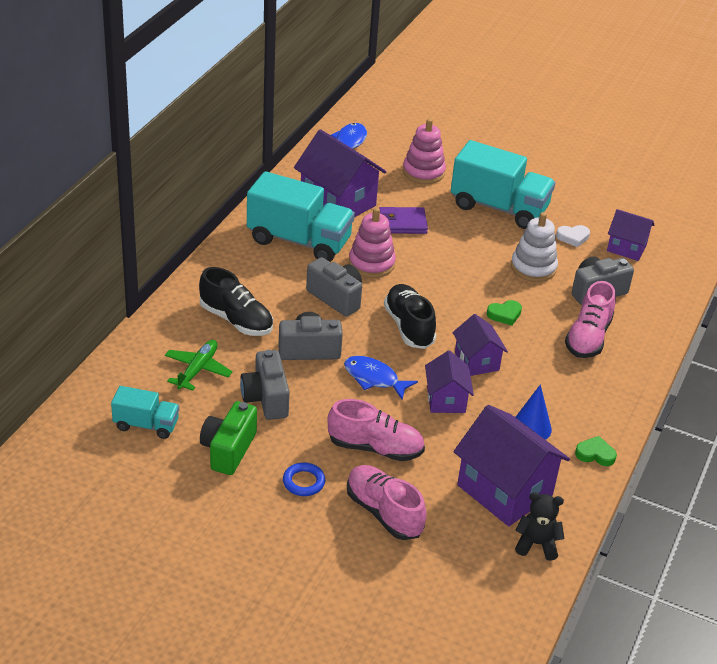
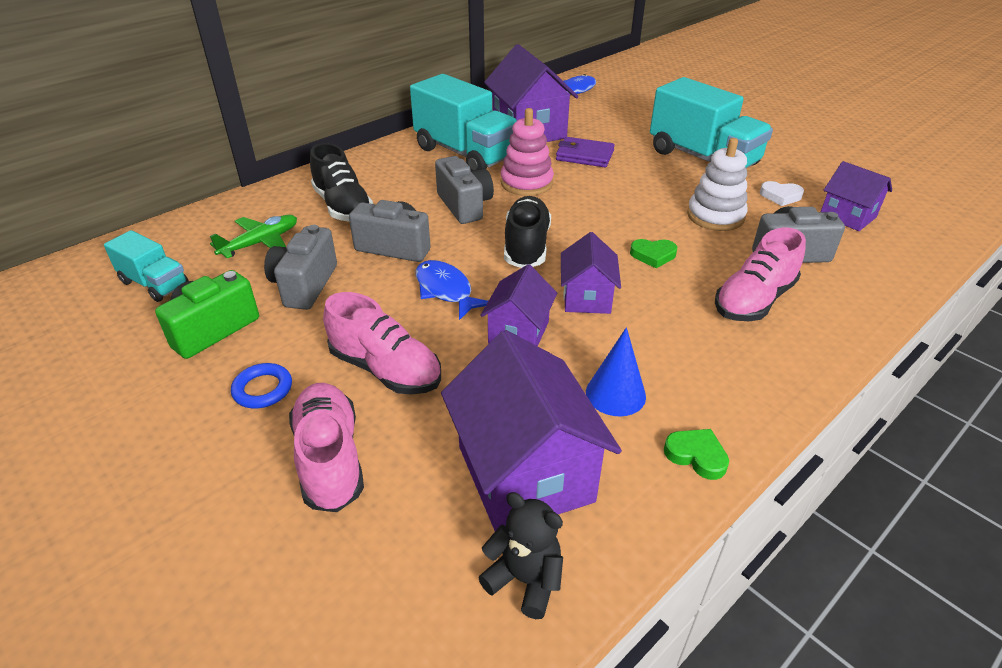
camera: 25 degrees right, 0 degrees up
(423, 172) = (635, 120): pink stacking toy -> none

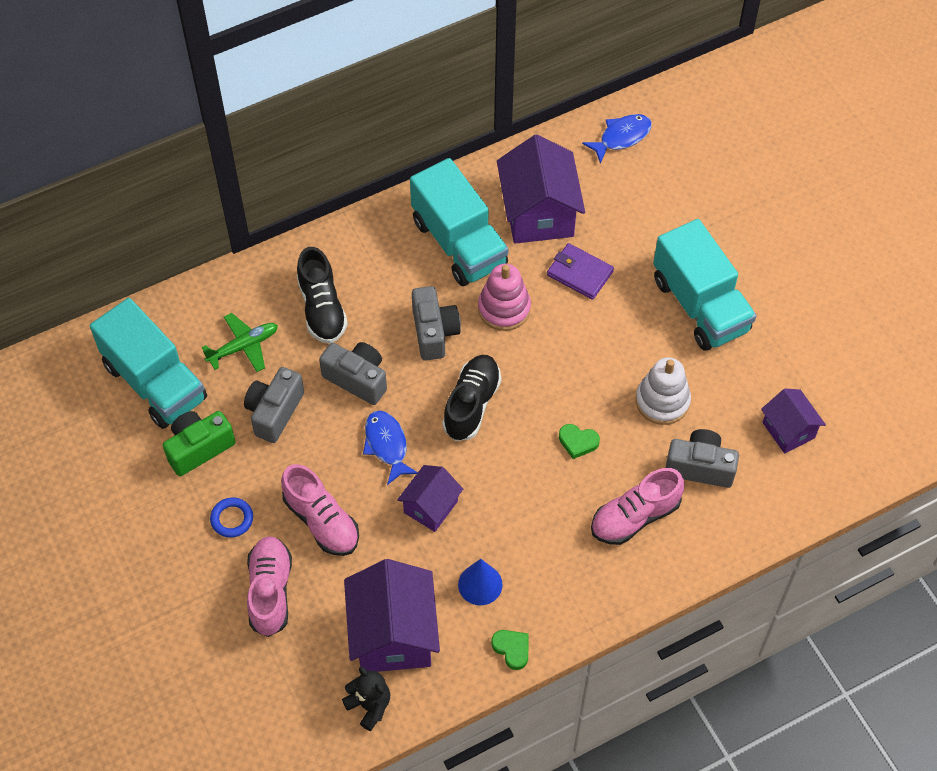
camera: 15 degrees right, 20 degrees up
(155, 284) = (155, 382): turquoise truck -> turquoise truck, size x1.89
(587, 298) = (499, 481): purple house -> none
(780, 196) = (743, 385): white heart -> none

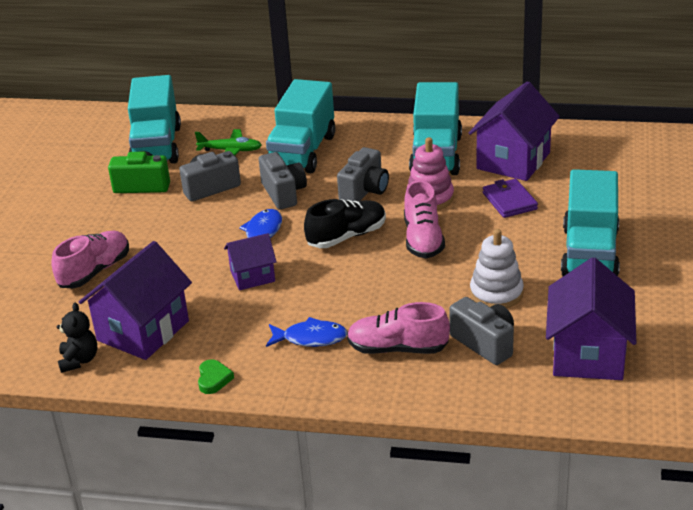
camera: 40 degrees right, 25 degrees down
(232, 519) = (118, 226): blue ring -> none
(321, 521) = (171, 251): pink shoe -> pink shoe (423, 239)
(322, 308) = (303, 152): black shoe -> turquoise truck
(480, 584) = (235, 332): blue cone -> none
(578, 442) = (402, 288): green heart -> none
(621, 137) = (624, 145): blue fish -> blue fish (310, 338)
(788, 430) = (588, 354): purple house -> purple house, size x1.75

